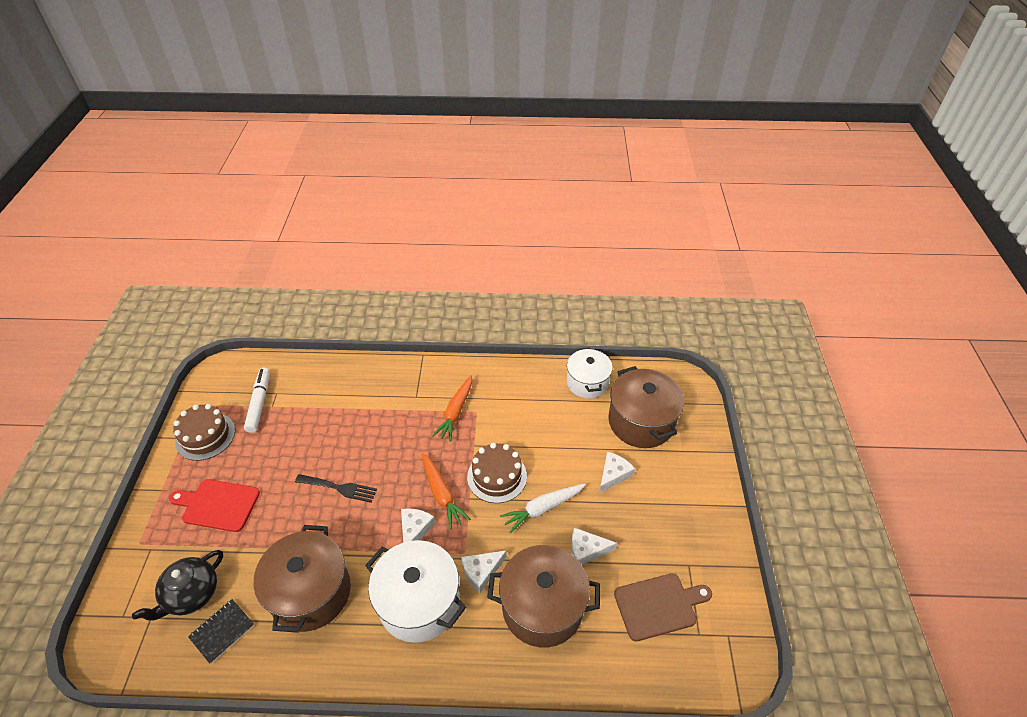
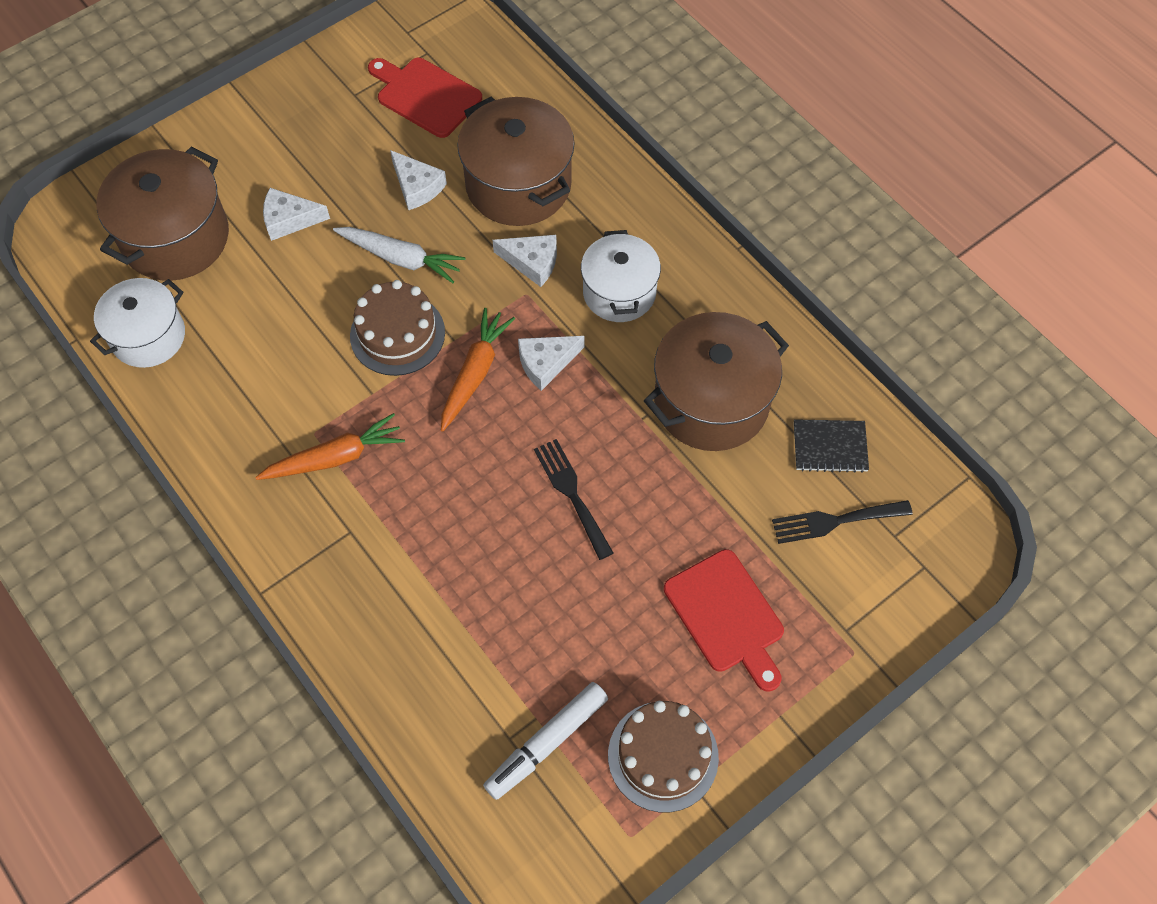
camera: 130 degrees left, 15 degrees up
(191, 594) = (834, 521): black teapot -> black fork
(419, 602) = (619, 292): white pot -> white pot, size x0.66
(658, 605) = (425, 96): brown cutting board -> red cutting board

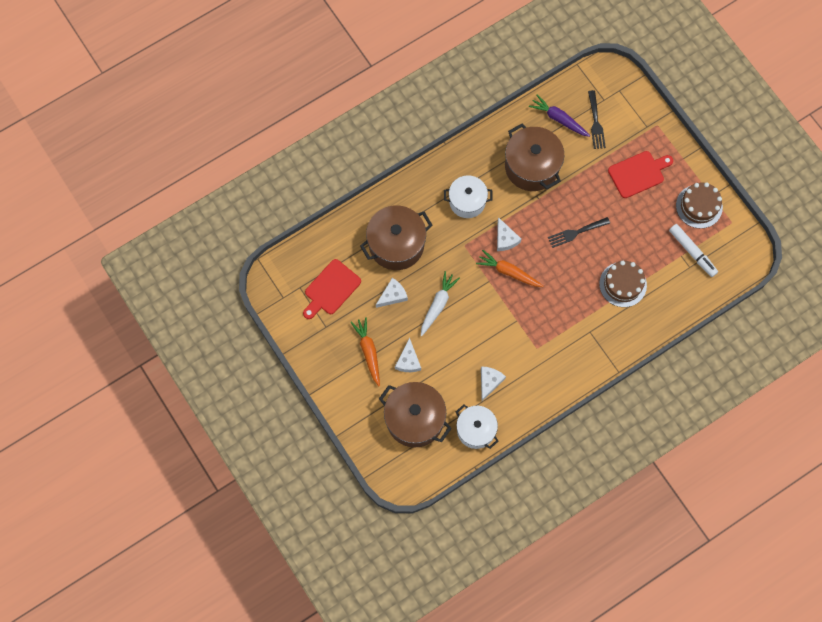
camera: 85 degrees left, 10 degrees up
(335, 457) = (550, 338): orange carrot -> orange carrot (368, 352)
(397, 334) = (483, 308): brown cake -> brown cake (623, 284)
(532, 262) = (445, 241): white cheese -> white cheese (489, 382)
(830, 447) = (558, 119): black notebook -> purple carrot

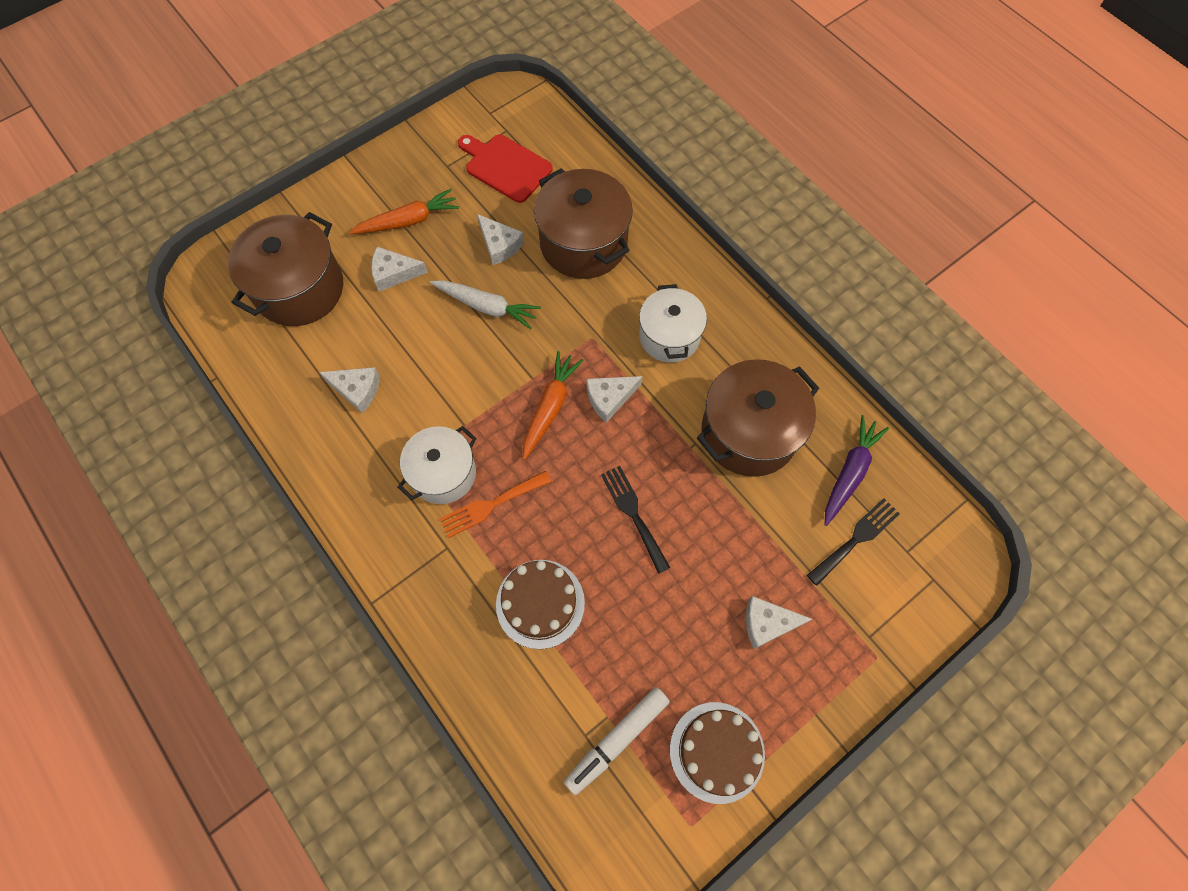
camera: 85 degrees right, 5 degrees down
(476, 430) = (277, 375): white pot -> white pot (443, 473)
(566, 307) = (491, 505): none -> orange fork
(596, 123) = (856, 538): black fork -> black fork turned 150 degrees clockwise
(638, 173) = (767, 623): red cutting board -> white cheese

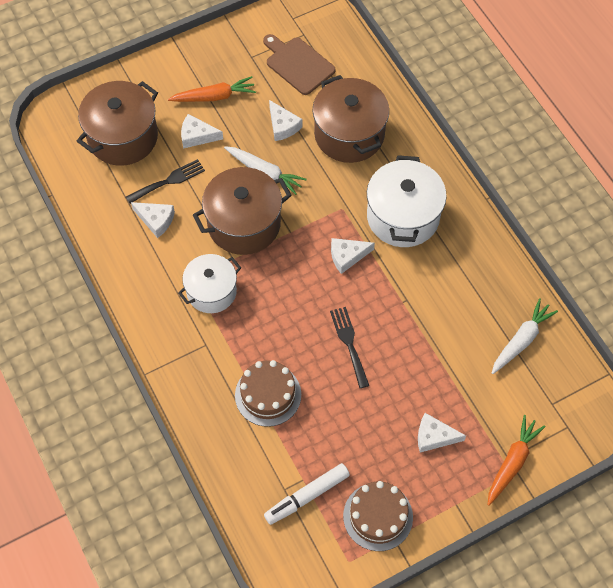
camera: 10 degrees right, 5 degrees down
(491, 505) = (243, 320): orange fork -> none
(505, 167) = (298, 64): red cutting board -> brown cutting board
(550, 407) = (300, 255): orange carrot -> orange carrot (512, 462)
(669, 336) = (403, 217): white pot -> white pot, size x1.51
(749, 432) = (450, 298): brown pot -> brown pot (244, 224)
(850, 472) = (521, 340): purple carrot -> white carrot
(856, 538) = (515, 388): black fork -> black fork (169, 181)

